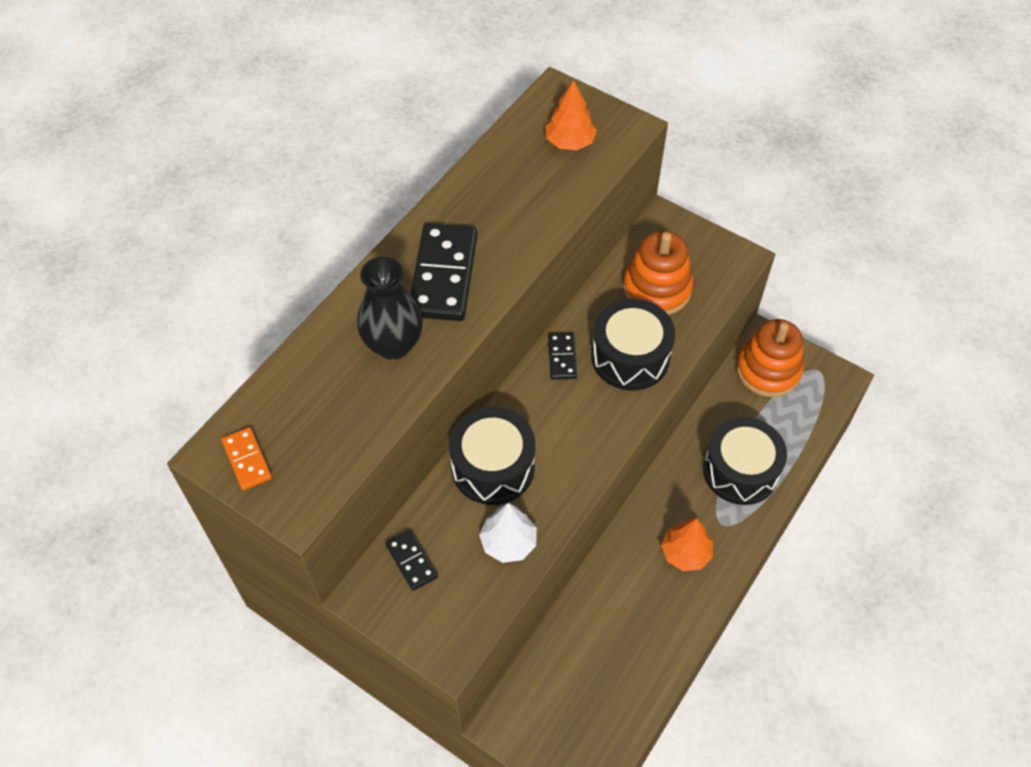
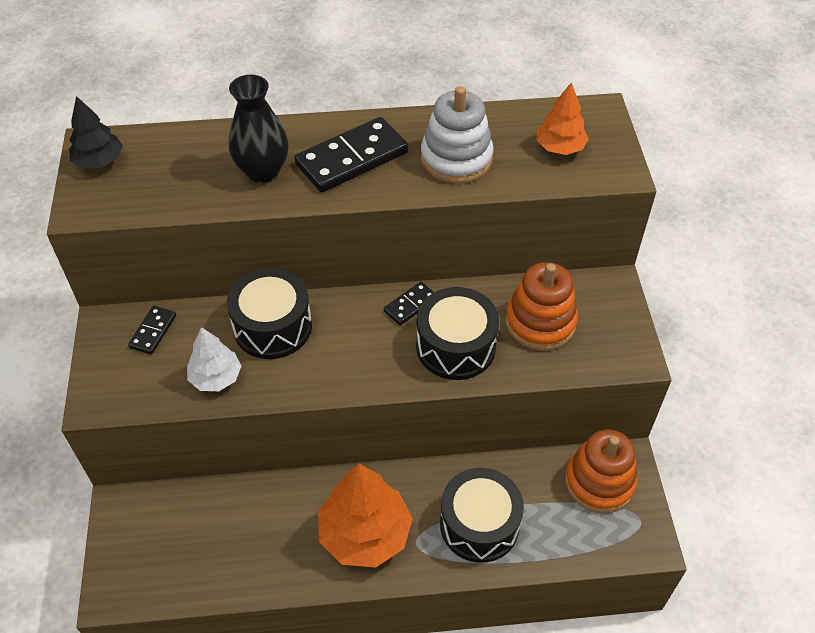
camera: 50 degrees right, 5 degrees down
(247, 460) = (99, 161): orange domino -> black tree
(515, 210) = (456, 159): none -> white stacking toy
(685, 553) = (365, 534): orange tree -> orange tree, size x1.77

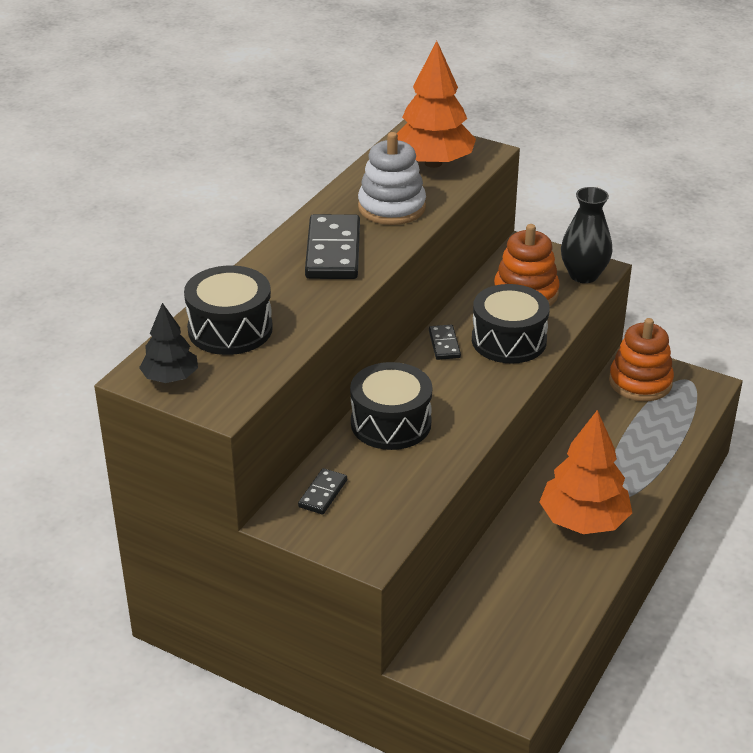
camera: 55 degrees left, 15 degrees down
(153, 331) = (322, 493): black domino -> black domino turned 60 degrees clockwise
(216, 377) = (414, 475): white tree -> none
(263, 171) = (294, 297): black vase -> black vase (583, 275)
(479, 524) = (626, 457): black drum -> black drum (230, 329)
(560, 147) = (433, 163): orange tree -> orange tree, size x1.77

